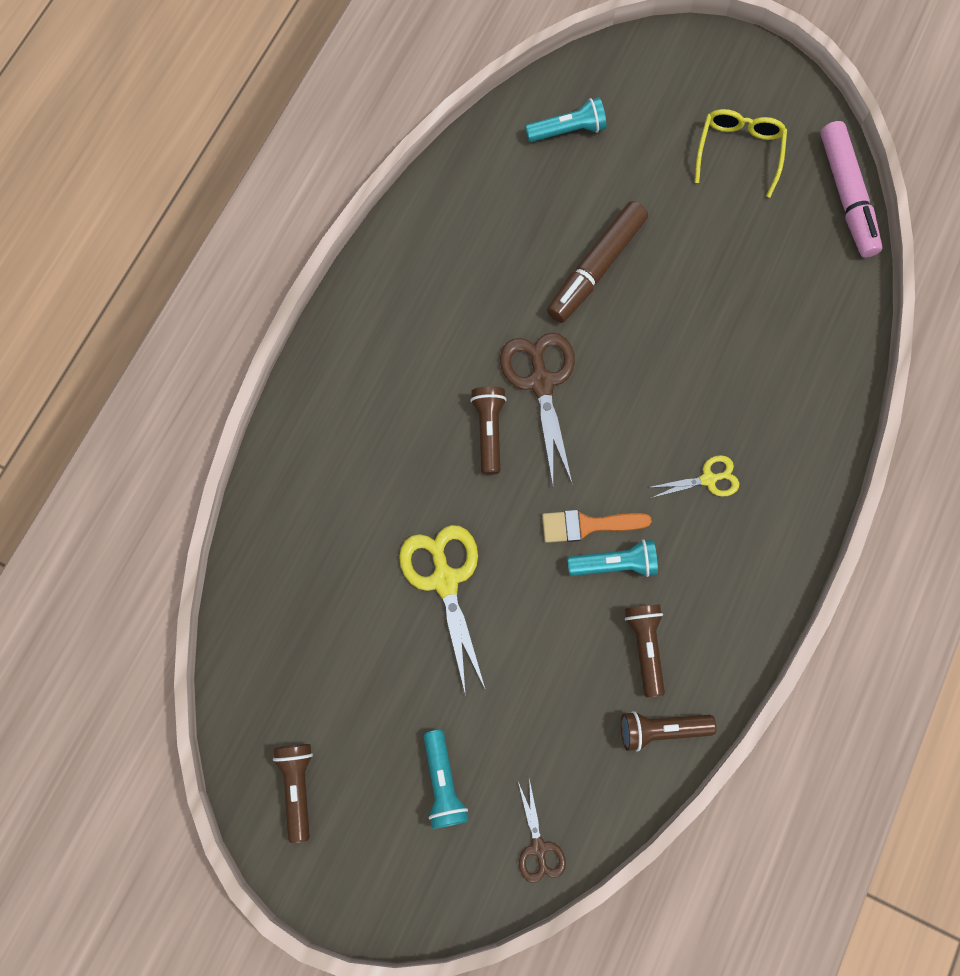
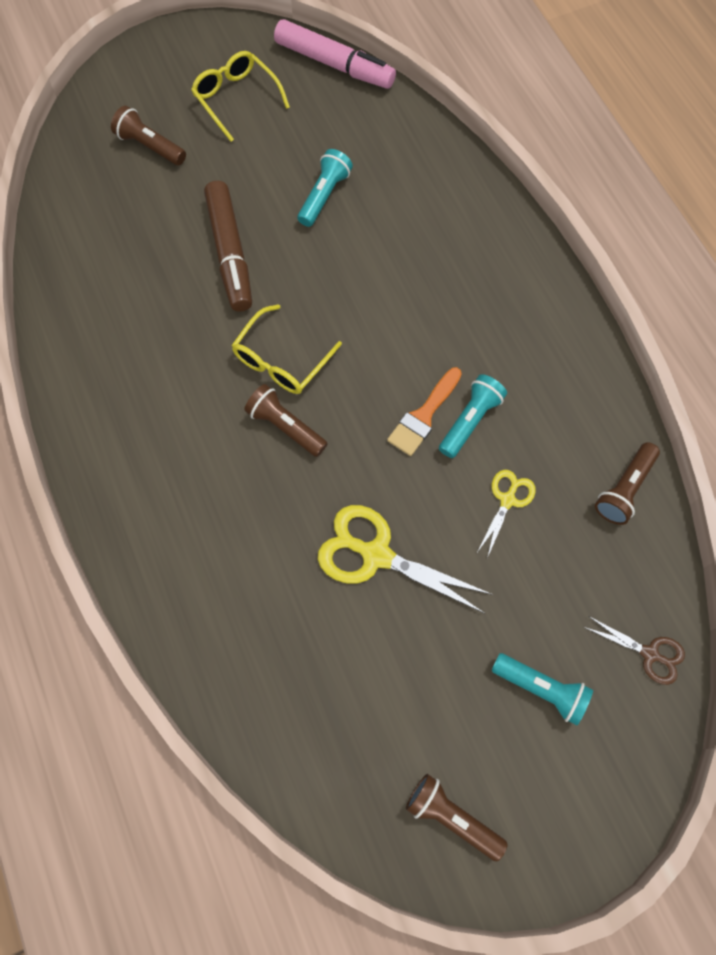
camera: 50 degrees left, 5 degrees down
(541, 382) = (282, 359): brown scissors -> yellow glasses
(568, 130) = (105, 187): turquoise flashlight -> turquoise flashlight (324, 195)
(645, 647) = (552, 450): brown flashlight -> brown flashlight (150, 146)
(708, 479) = (460, 308): yellow scissors -> yellow scissors (507, 500)

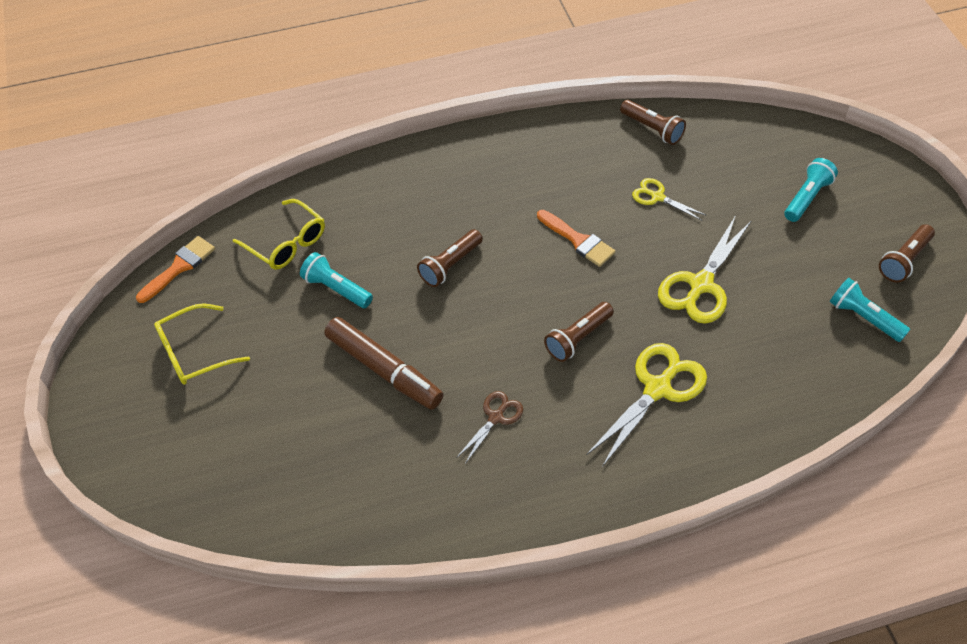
camera: 80 degrees left, 15 degrees down
(150, 146) = (231, 435): brown flashlight -> brown flashlight (450, 265)
(227, 512) = (657, 388): none -> yellow scissors
(230, 253) = (384, 369): brown marker -> brown marker turned 45 degrees clockwise
(282, 359) = (509, 336): yellow glasses -> yellow glasses (286, 242)
(334, 64) = (179, 267): pink marker -> orange brush
(470, 420) = (585, 211): turquoise flashlight -> turquoise flashlight (863, 318)
(649, 654) = (779, 136): brown scissors -> brown scissors (496, 417)

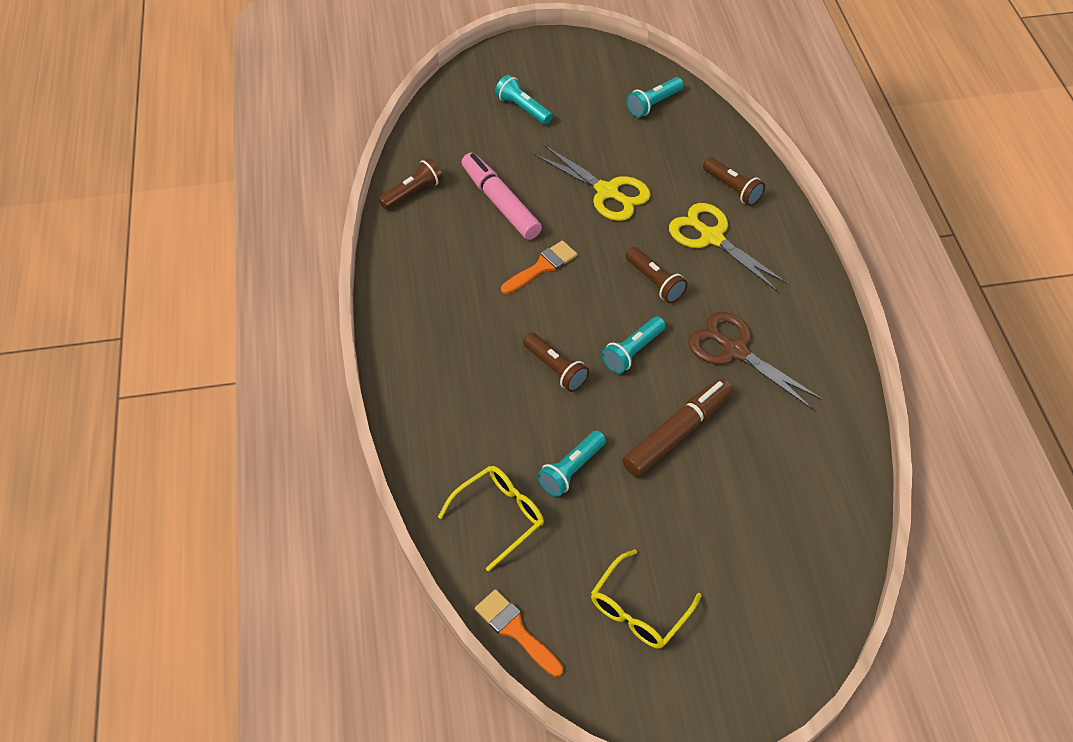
camera: 85 degrees left, 0 degrees up
(195, 352) = (639, 609): yellow glasses -> yellow glasses turned 60 degrees clockwise
(480, 325) = (633, 352): none -> turquoise flashlight
(496, 417) = (735, 351): brown scissors -> brown scissors, size x1.80
(657, 197) = (500, 203): yellow scissors -> pink marker
(904, 261) = (600, 69): brown flashlight -> brown flashlight (733, 188)

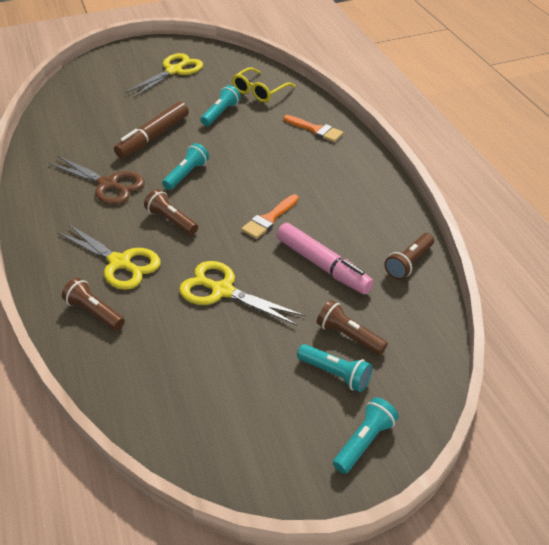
camera: 170 degrees right, 10 degrees down
(515, 630) = (238, 58): orange brush -> orange brush (315, 130)
(556, 369) = (242, 158): brown flashlight -> brown flashlight (349, 336)
(639, 609) = (174, 71): yellow glasses -> yellow scissors
(653, 104) = (180, 406): turquoise flashlight -> turquoise flashlight (364, 441)

